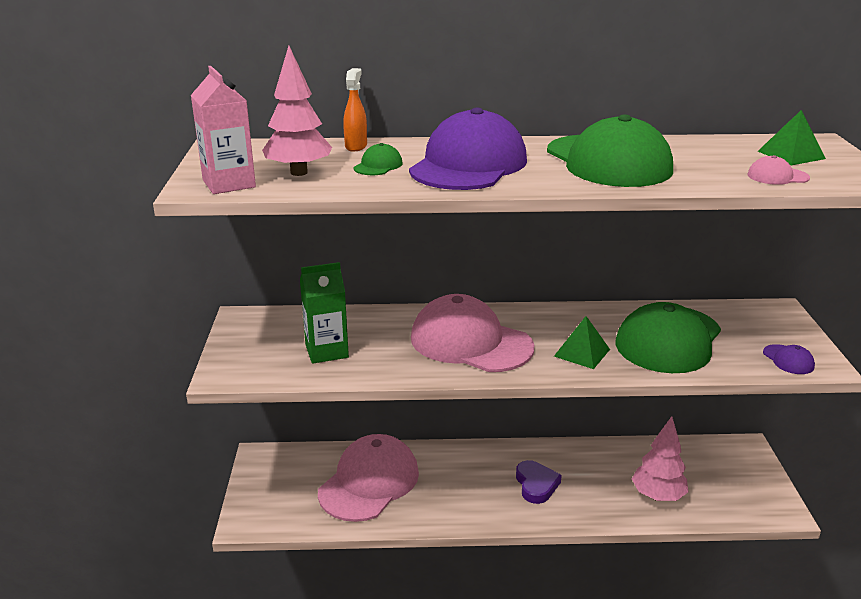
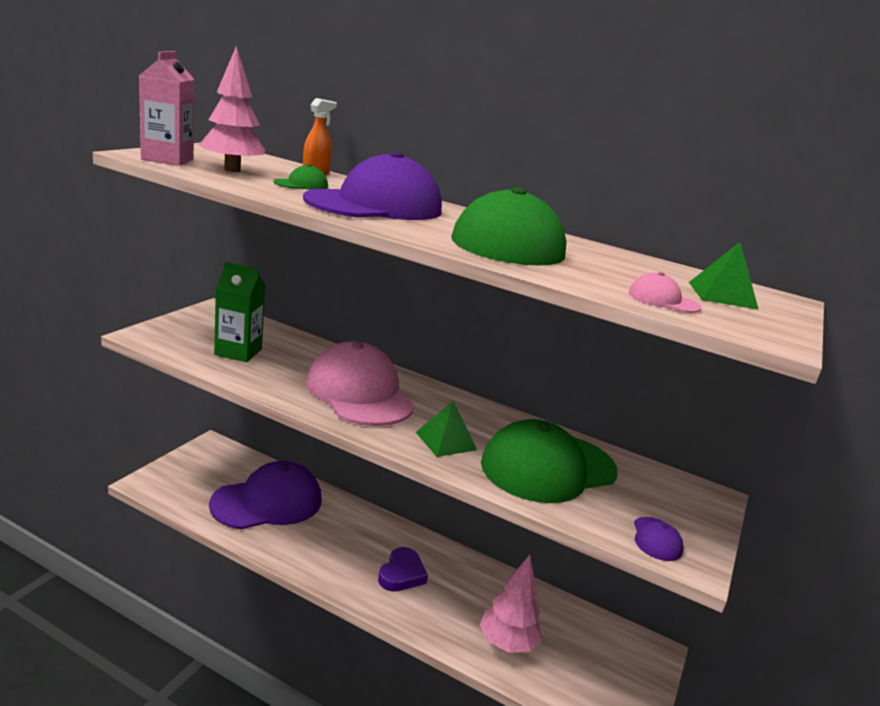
camera: 25 degrees right, 5 degrees down
(369, 482) = (267, 502): pink cap -> purple cap

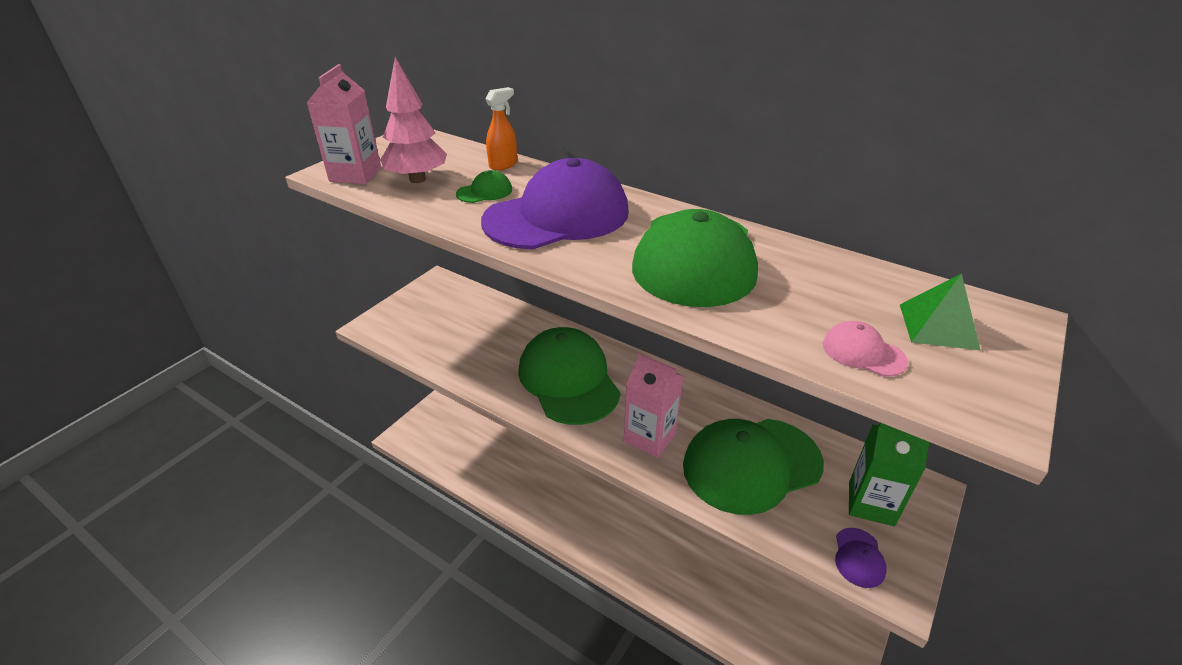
camera: 10 degrees right, 15 degrees up
(238, 352) = (456, 337): green carton -> green carton (871, 503)
(267, 502) = (506, 450): purple cap -> none
(359, 393) = (568, 379): pink cap -> green cap
(402, 574) = (625, 523): purple heart -> none
(446, 441) = (649, 437): green pyramid -> pink carton
(507, 643) = (721, 597): pink tree -> none

